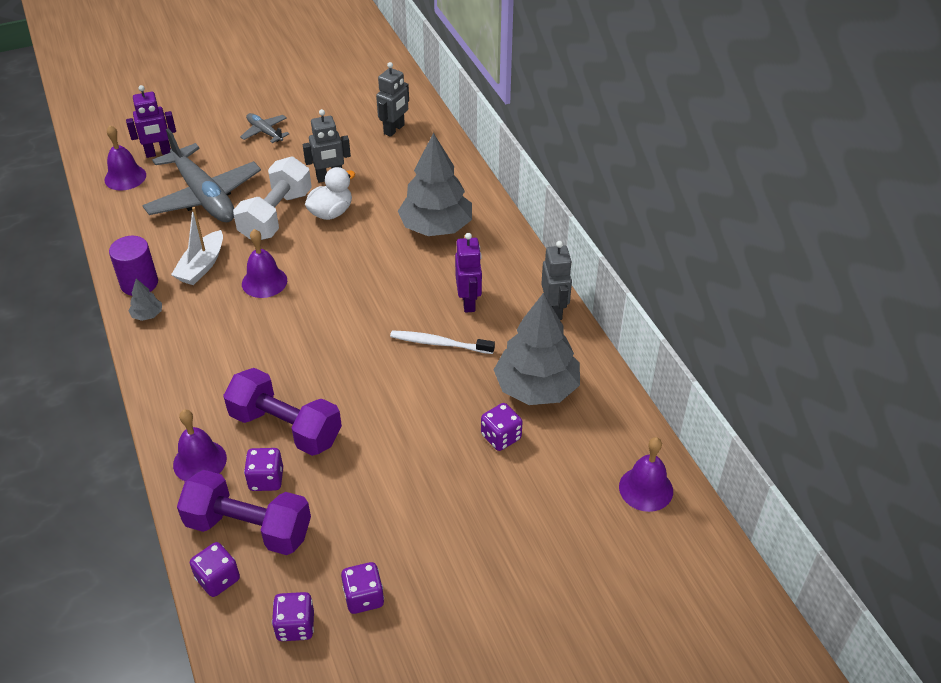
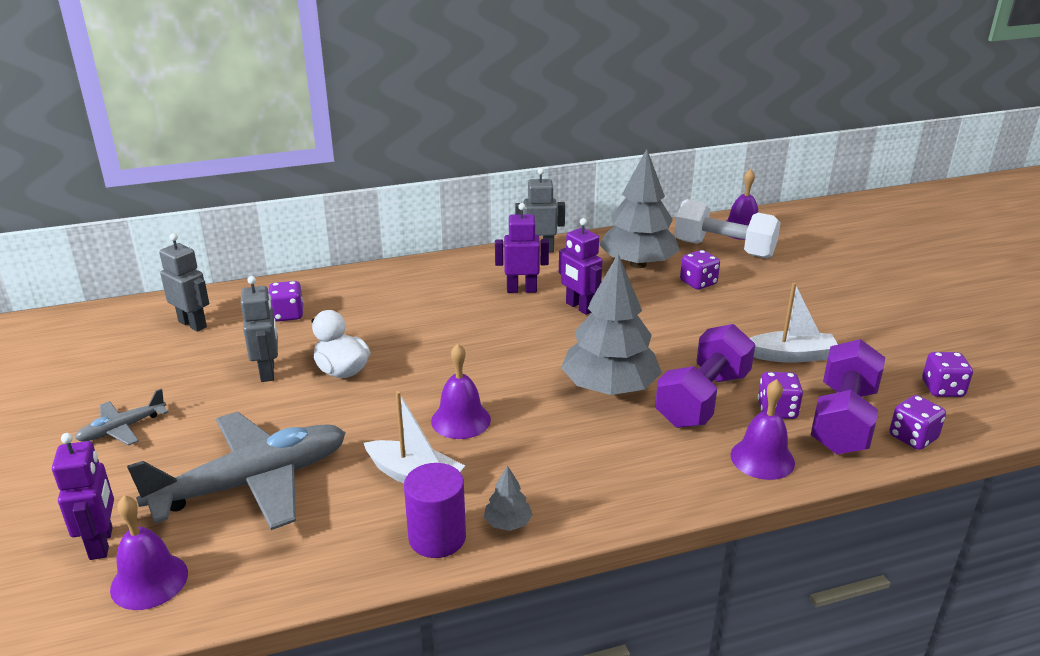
camera: 85 degrees left, 15 degrees down
(276, 215) = (328, 413): white dumbbell -> white dumbbell (724, 249)
(357, 502) = (791, 356): none -> white boat
(364, 597) = (895, 353): purple dice -> purple dice (287, 315)
(436, 227) = (397, 303): grey tree -> grey tree (609, 388)
(439, 343) = (579, 307): white toothbrush -> purple robot

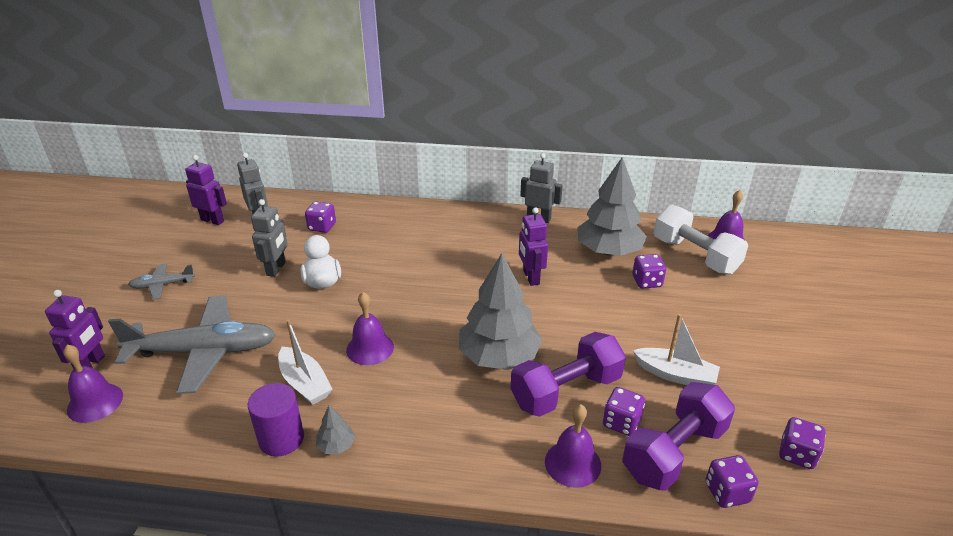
camera: 25 degrees right, 5 degrees up
(521, 290) = (498, 250): purple robot -> purple robot (212, 220)

